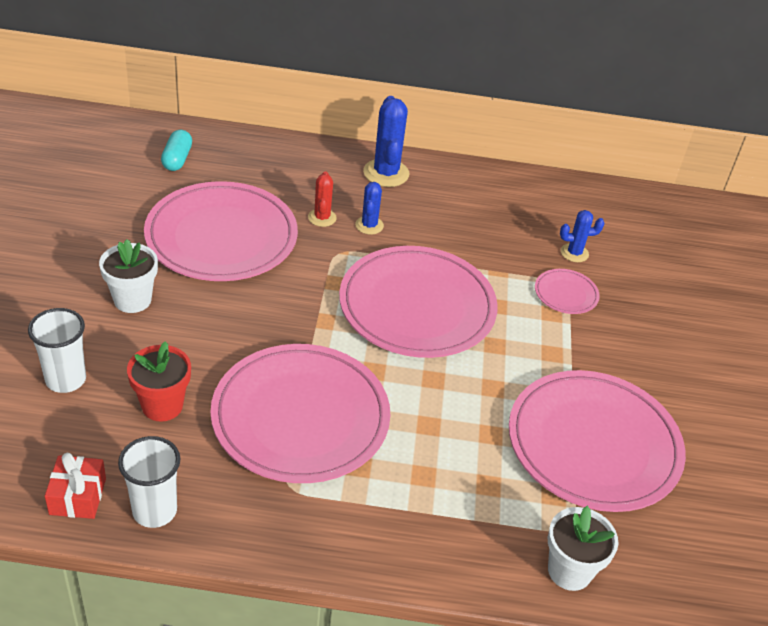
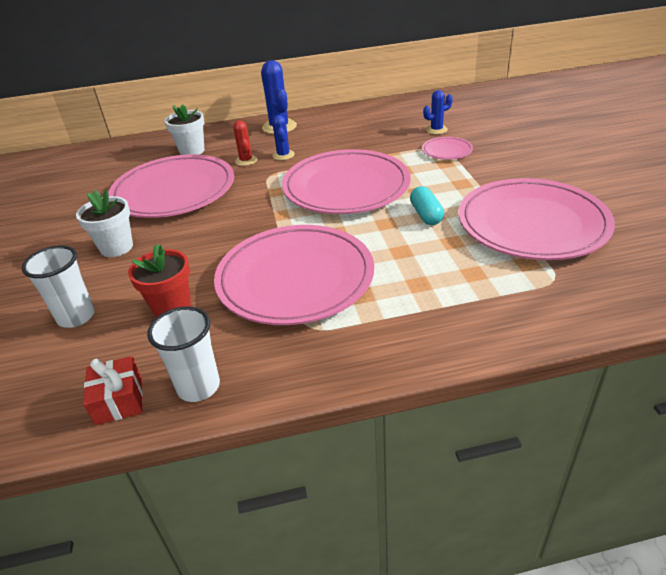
camera: 10 degrees left, 5 degrees down
(177, 159) = (119, 160): turquoise capsule -> turquoise capsule (426, 215)
(569, 571) = (579, 307): white flower pot -> white flower pot (192, 151)

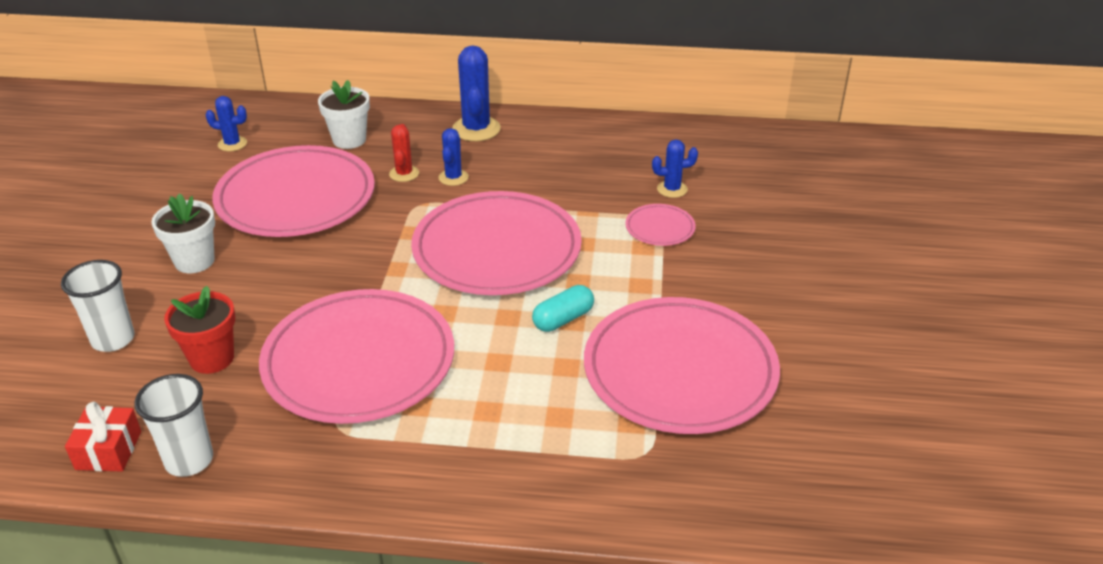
camera: 15 degrees right, 0 degrees up
(103, 171) = (232, 144): none -> blue cactus
(426, 215) = (563, 319): turquoise capsule -> turquoise capsule turned 45 degrees clockwise

